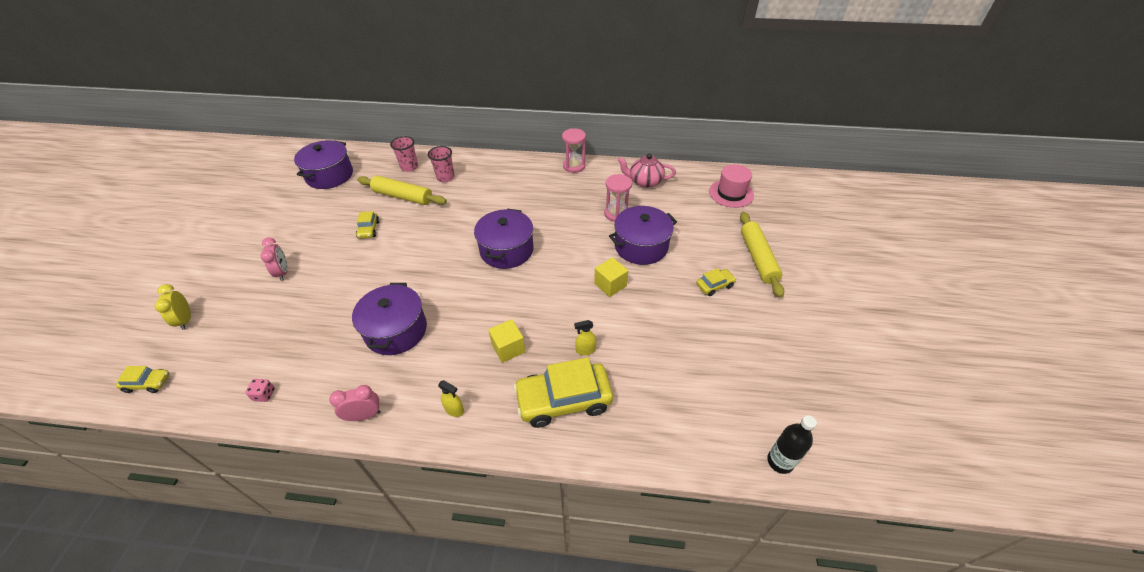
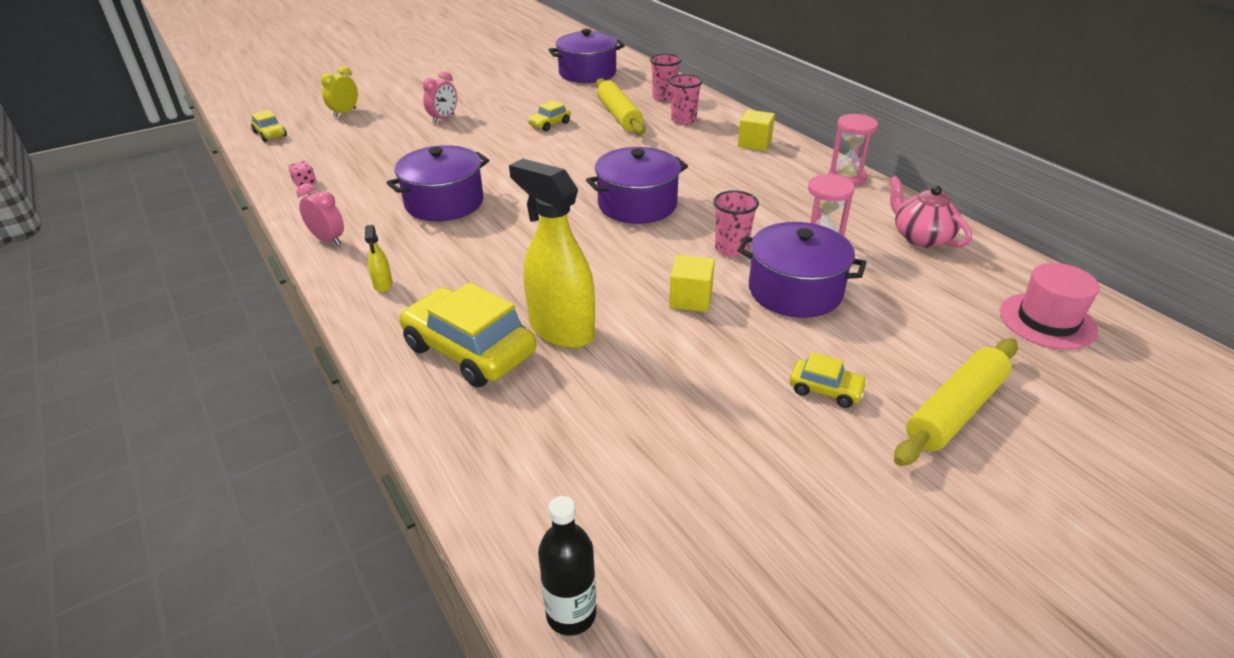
camera: 50 degrees right, 10 degrees down
(508, 348) = (499, 276): yellow cube -> yellow cube (754, 143)
(585, 350) = (561, 330): yellow spray bottle -> yellow spray bottle, size x2.44
(586, 243) = (731, 249): none -> pink cup

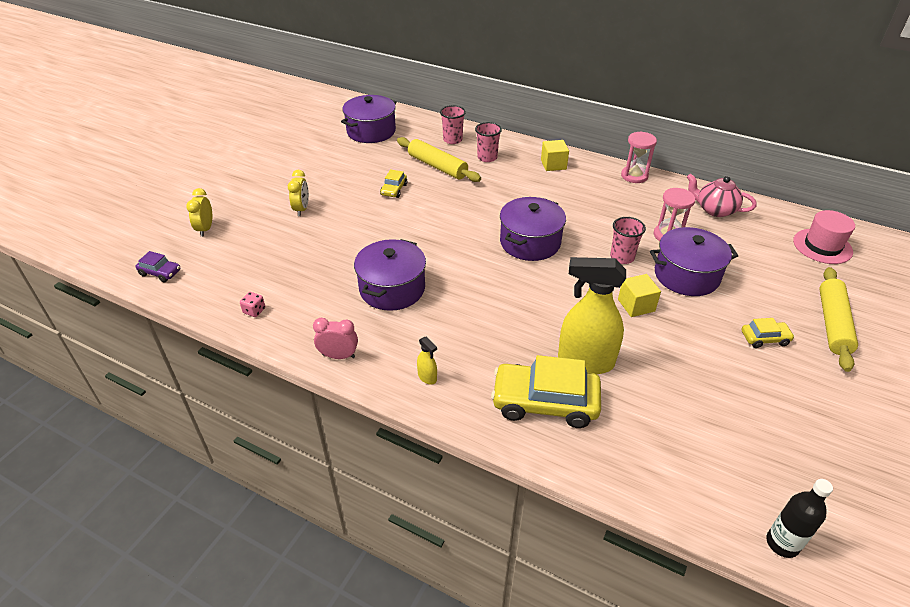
camera: 30 degrees left, 5 degrees up
(270, 134) = (160, 273): yellow car -> purple car
(443, 118) = (302, 209): pink clock -> yellow clock

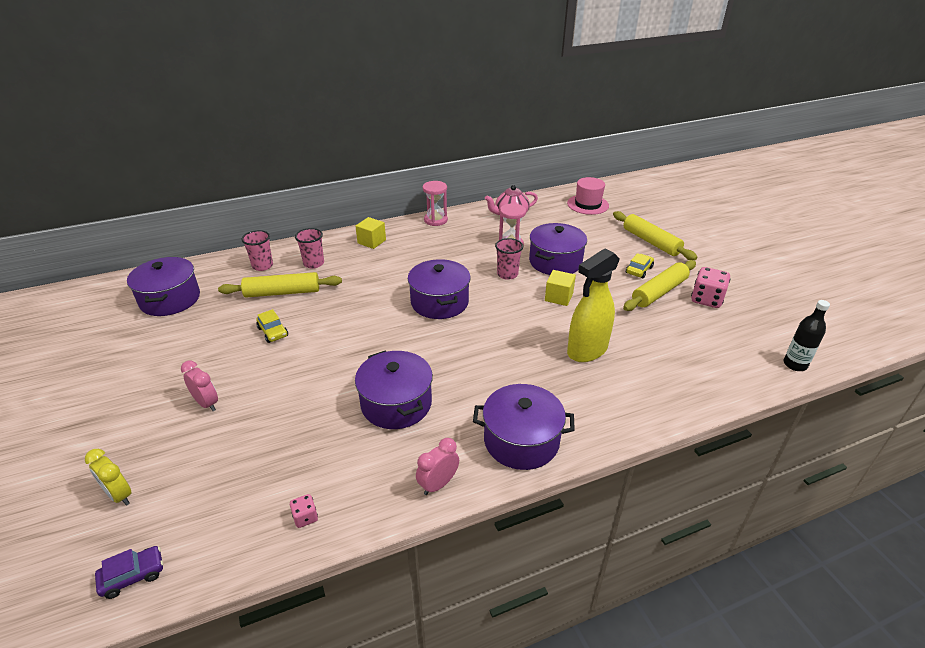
camera: 50 degrees left, 5 degrees down
(302, 209) = (206, 403): yellow clock -> pink clock
(427, 377) = (521, 440): yellow spray bottle -> purple pot
(545, 402) = (606, 392): yellow car -> none
(749, 371) = (659, 292): none -> yellow rolling pin
(793, 415) = (706, 299): none -> pink dice

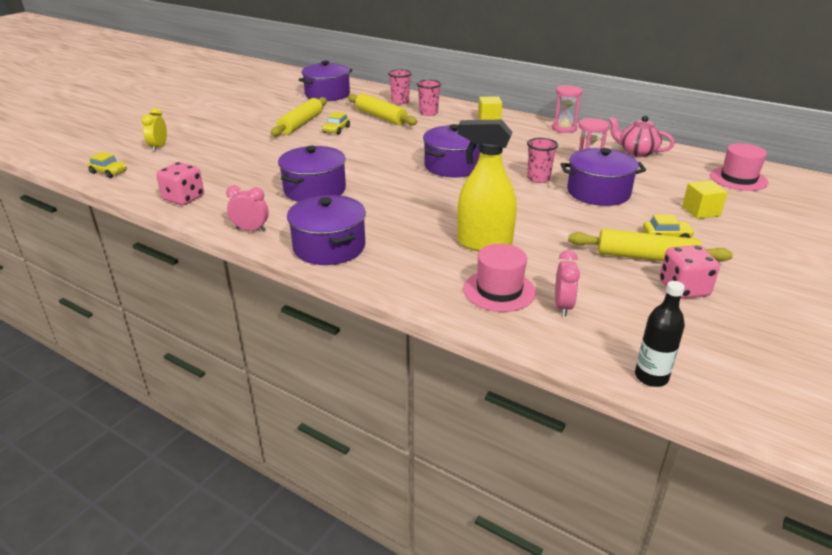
camera: 55 degrees right, 5 degrees down
(133, 576) = (108, 172): purple car -> yellow car
(206, 403) = (249, 138): pink clock -> pink clock (563, 306)
(305, 517) = (184, 198): pink dice -> pink dice, size x1.95
(558, 297) = (544, 209): yellow cube -> yellow cube (701, 211)
(651, 242) = (737, 230): yellow rolling pin -> yellow rolling pin (301, 124)
(660, 376) = (499, 290): none -> pink hat

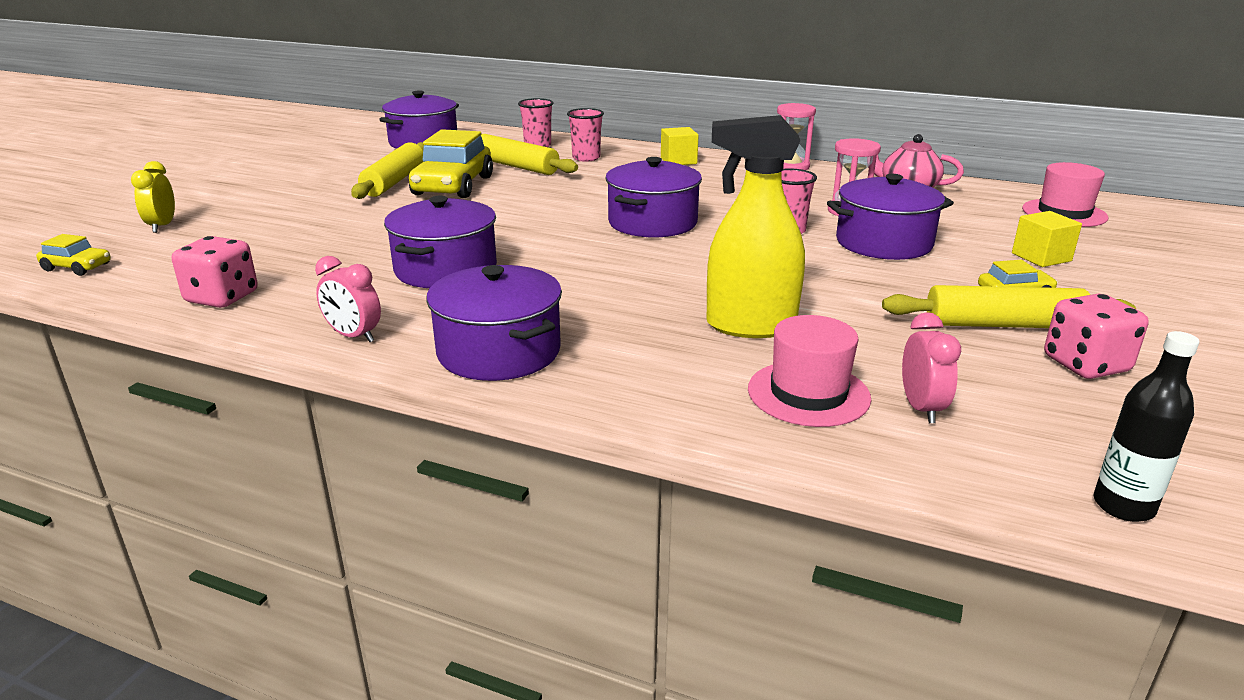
camera: 10 degrees left, 5 degrees down
(251, 230) = (354, 336): pink clock -> pink clock turned 150 degrees counterclockwise
(336, 130) = (453, 186): yellow car -> yellow car, size x2.07

